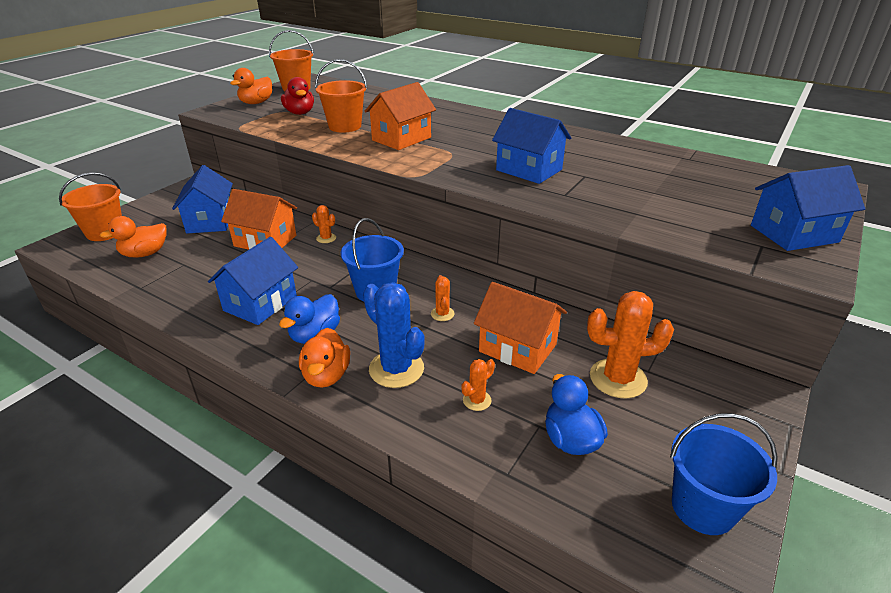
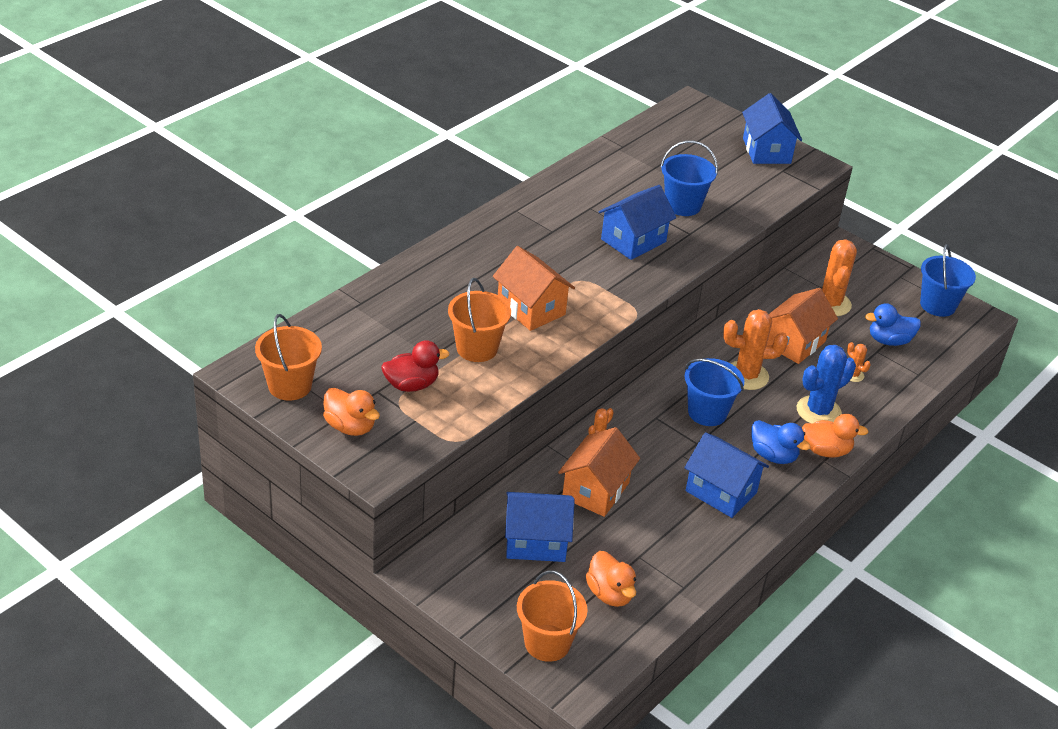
camera: 85 degrees left, 5 degrees up
(442, 314) = (746, 375): orange cactus -> orange cactus, size x2.05
(614, 189) = (683, 205): none -> blue bucket

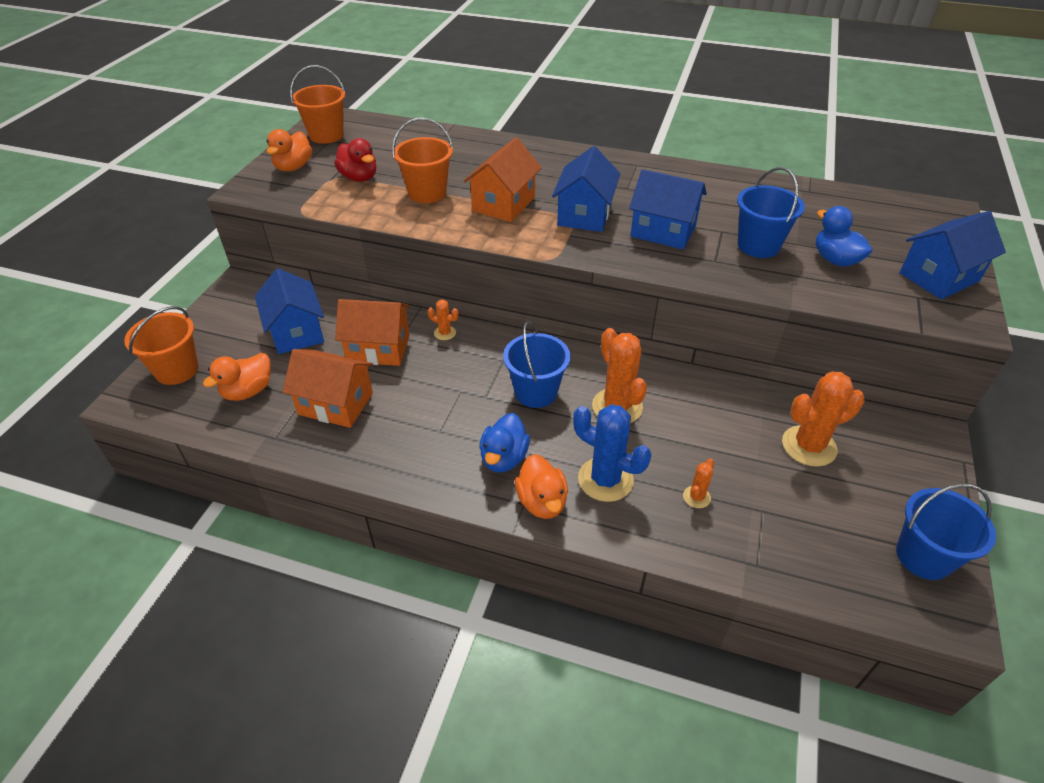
camera: 70 degrees right, 5 degrees up
(721, 492) = (423, 431): blue house -> blue house (584, 214)
(794, 343) = (706, 431): orange house -> orange house (335, 403)
(889, 340) = (795, 518): blue duck -> blue duck (835, 260)

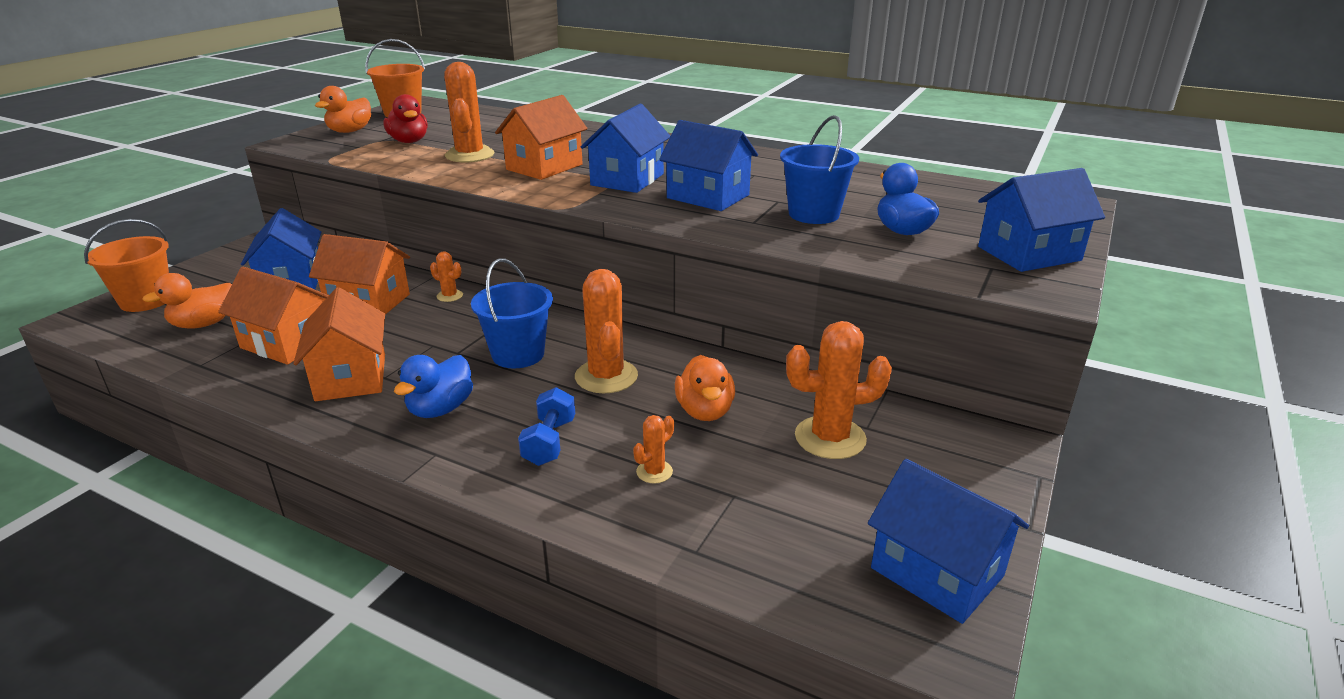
camera: 10 degrees right, 15 degrees down
(412, 434) = (351, 377): none -> orange house
(427, 193) = (470, 155): orange bucket -> orange cactus
(542, 502) = (458, 454): orange duck -> orange duck (705, 411)
(605, 479) = (549, 442): blue cactus -> blue dumbbell
(923, 556) = (936, 572): blue bucket -> blue house

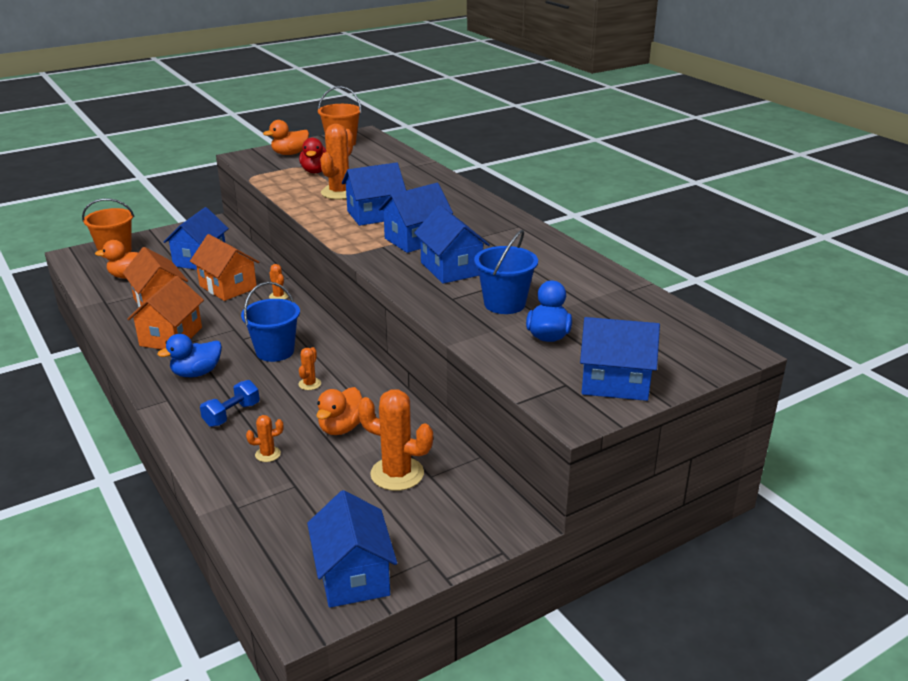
camera: 30 degrees right, 0 degrees up
(544, 167) = (375, 215): orange house -> blue house
(606, 376) = (309, 384): orange cactus -> orange cactus, size x0.49

